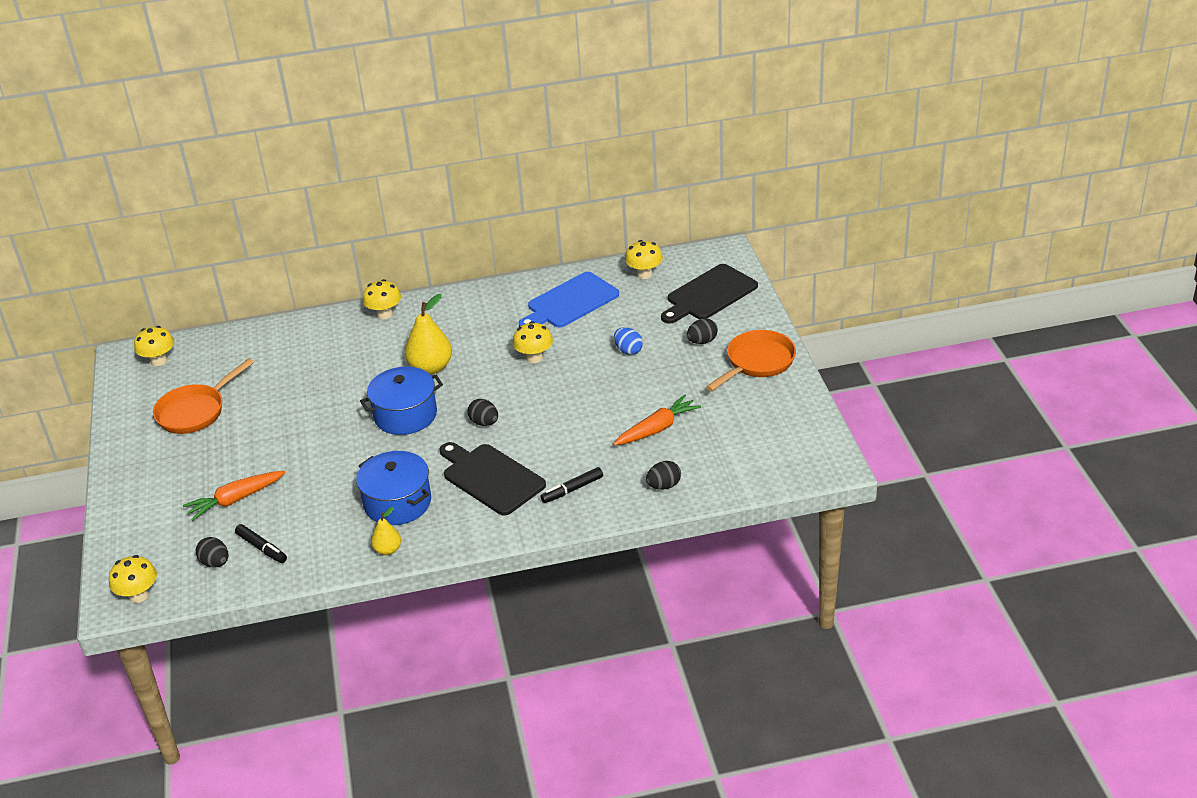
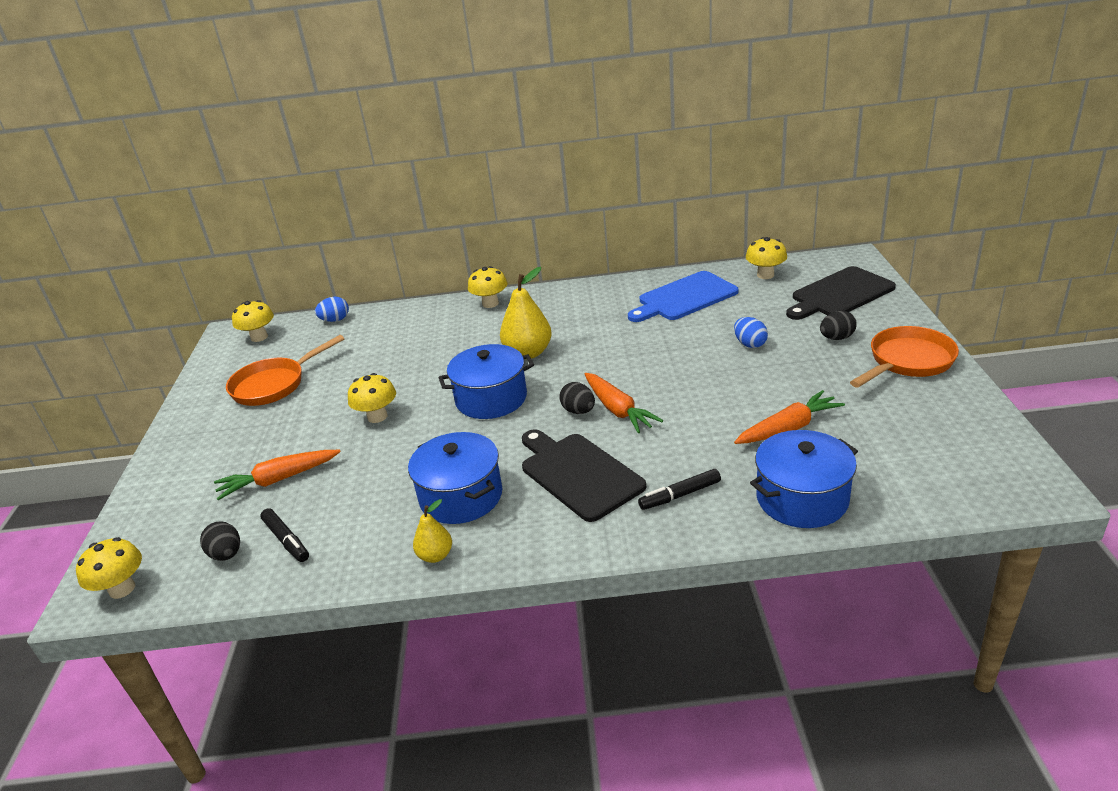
camera: 10 degrees right, 5 degrees down
(231, 338) = (335, 320): none -> blue egg
(517, 420) = (618, 410): none -> orange carrot
(534, 358) = (642, 347): yellow mushroom -> yellow mushroom (377, 417)
(664, 486) = (802, 498): black egg -> blue pot

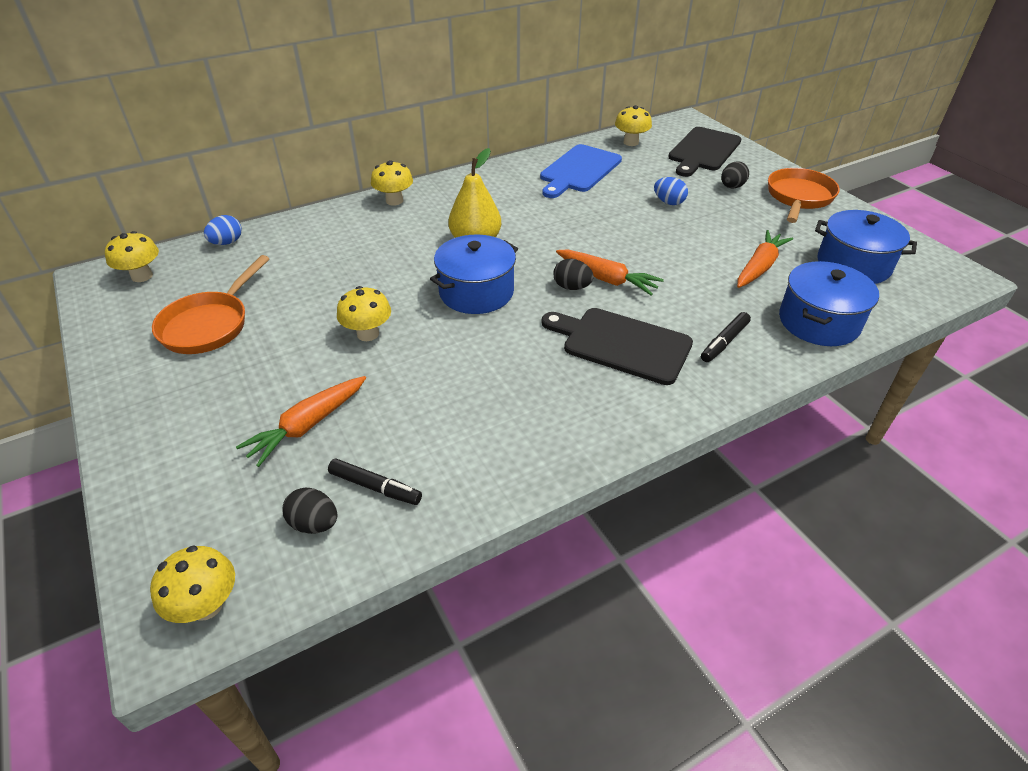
camera: 30 degrees left, 10 degrees up
(435, 555) = (553, 456): yellow pear -> none
(461, 496) = (528, 392): blue pot -> blue pot (853, 265)

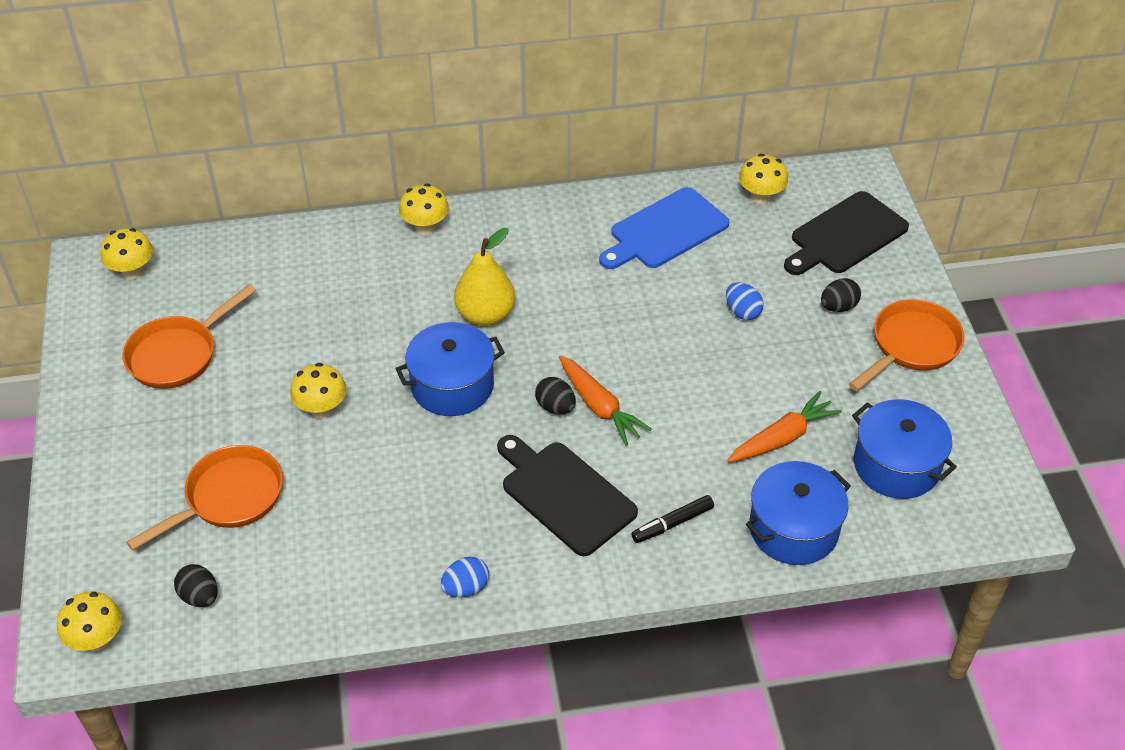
camera: 20 degrees right, 5 degrees up
(227, 243) = (227, 246): blue egg -> blue egg (466, 588)
(308, 425) = (228, 498): orange carrot -> orange pan
(375, 487) = (261, 578): black marker -> none

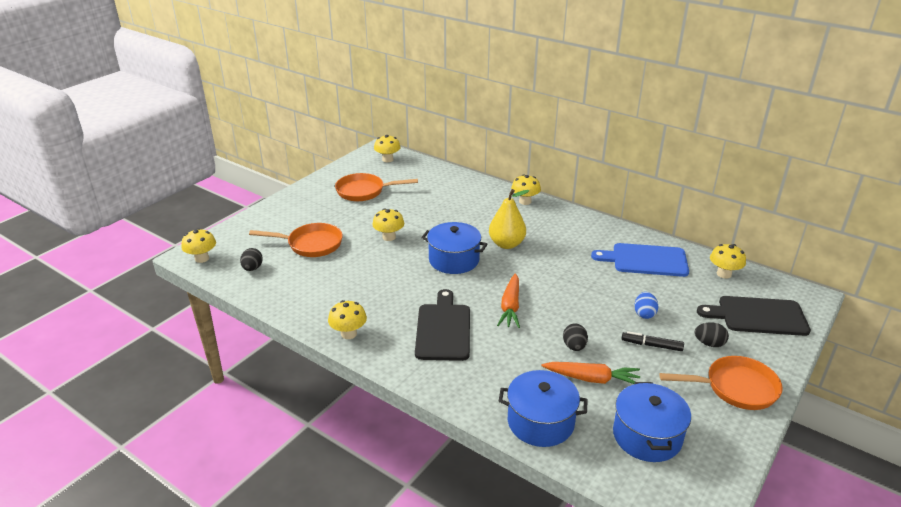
camera: 45 degrees right, 15 degrees down
(466, 588) = (349, 334): blue egg -> yellow mushroom
(555, 407) = (489, 294): black egg -> black egg (574, 346)
(672, 523) = (478, 375): black marker -> black marker (651, 345)

